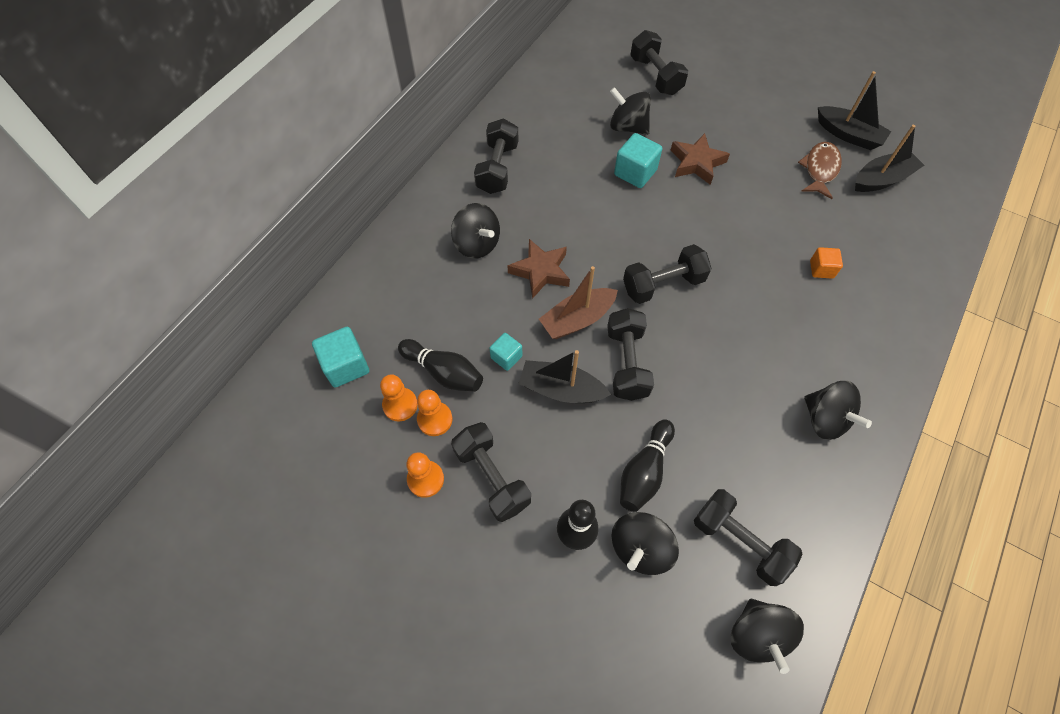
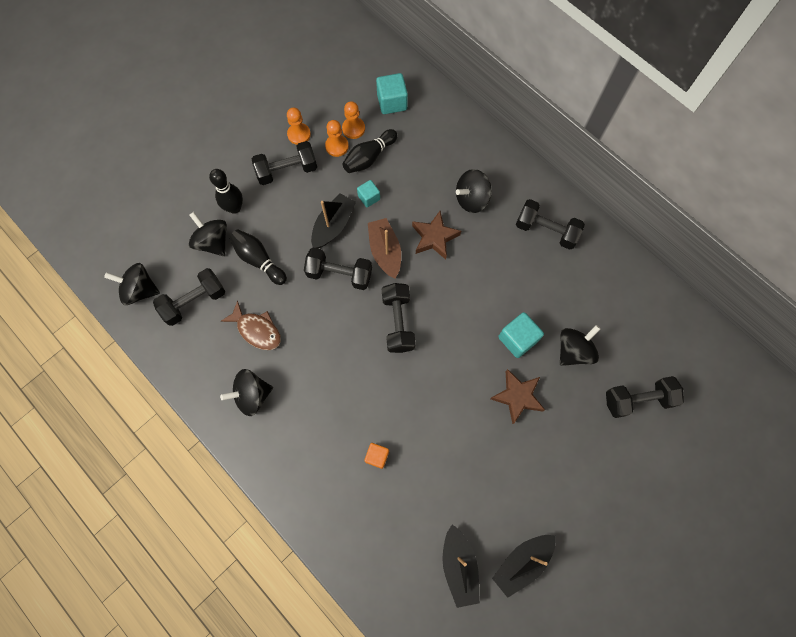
camera: 105 degrees right, 10 degrees up
(820, 169) = (484, 509): brown fish -> brown fish (257, 330)

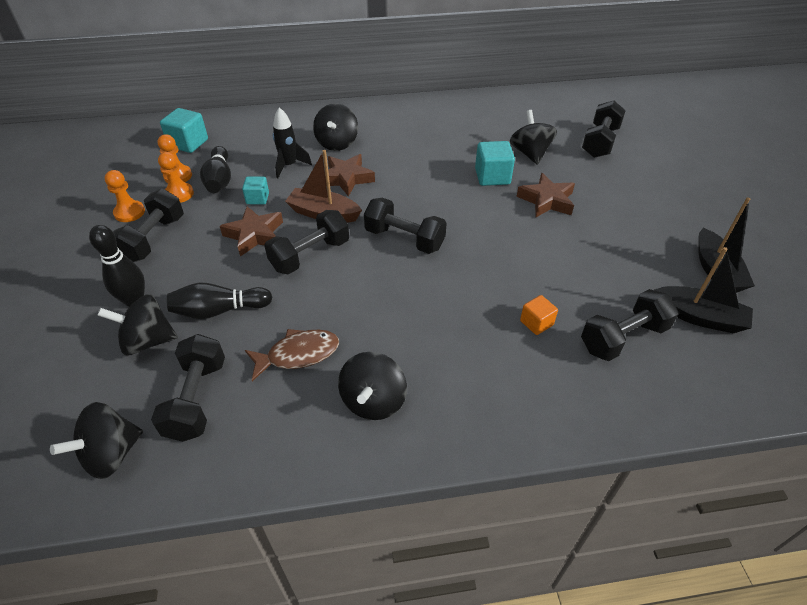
camera: 55 degrees left, 25 degrees down
(333, 226) = (254, 235): black boat -> brown star
(419, 188) = (289, 166): none -> black rocket
(546, 230) = (410, 121): black dumbbell -> black dumbbell (623, 338)

